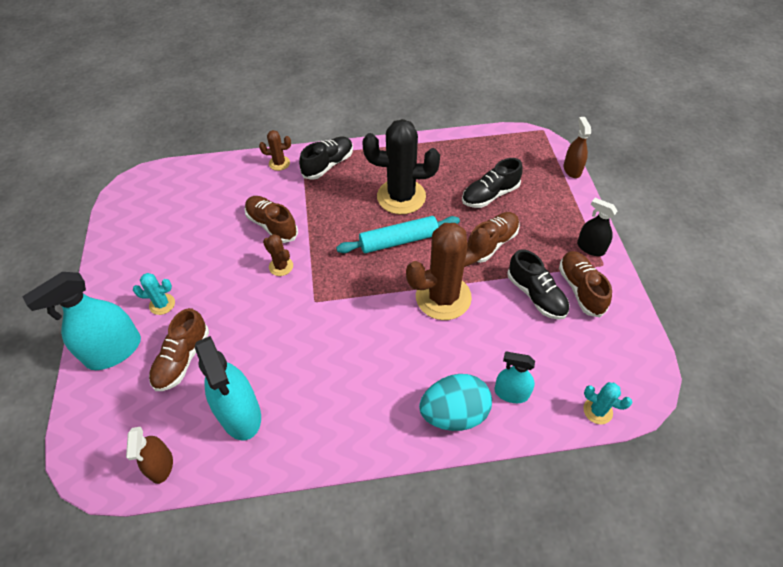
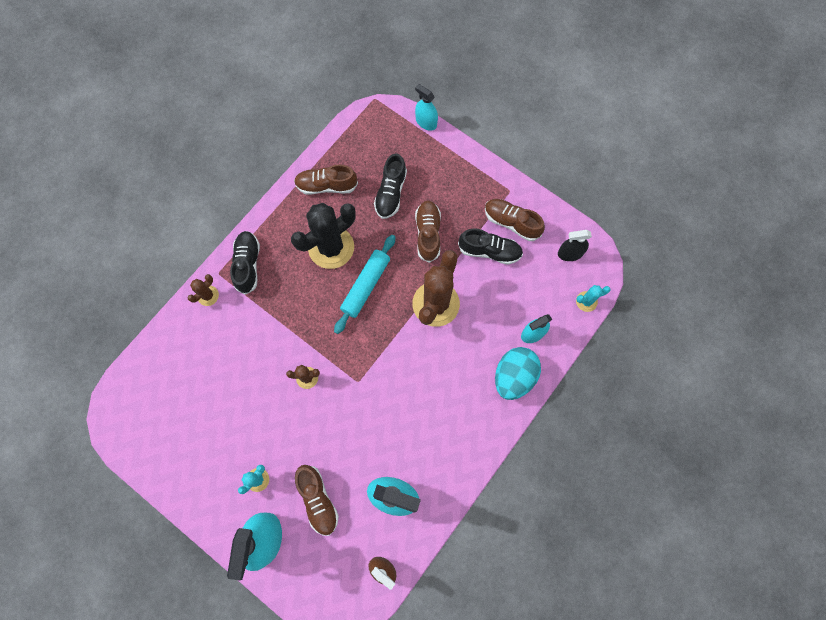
camera: 45 degrees left, 20 degrees up
(272, 225) = (264, 352): brown shoe -> brown shoe (326, 186)
(572, 169) = (426, 122): brown spray bottle -> turquoise spray bottle
(590, 248) = (492, 183): black spray bottle -> black spray bottle (570, 253)

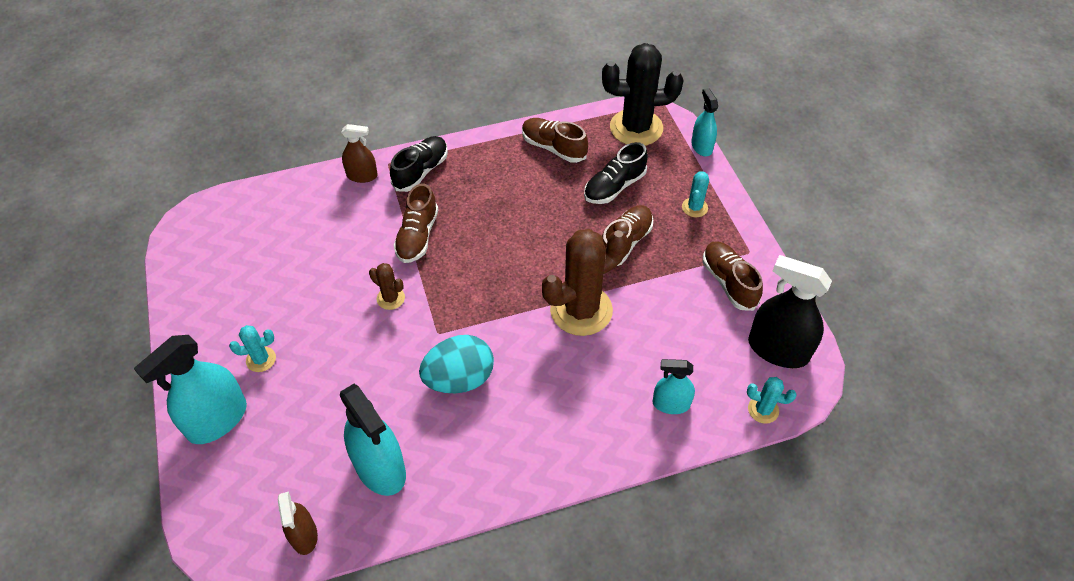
camera: 35 degrees right, 20 degrees down
(208, 295) = (362, 176): brown cactus -> brown spray bottle
(318, 500) = (300, 418): brown shoe -> brown shoe (417, 236)
(331, 247) = (513, 200): black cactus -> black cactus (636, 128)
(365, 286) = (520, 252): turquoise rolling pin -> none
(454, 177) = (694, 207): none -> turquoise cactus
(489, 251) = (682, 295): black shoe -> none
(514, 376) = (614, 434): turquoise egg -> turquoise egg (459, 379)
(570, 253) = (778, 350): black spray bottle -> black spray bottle, size x1.73

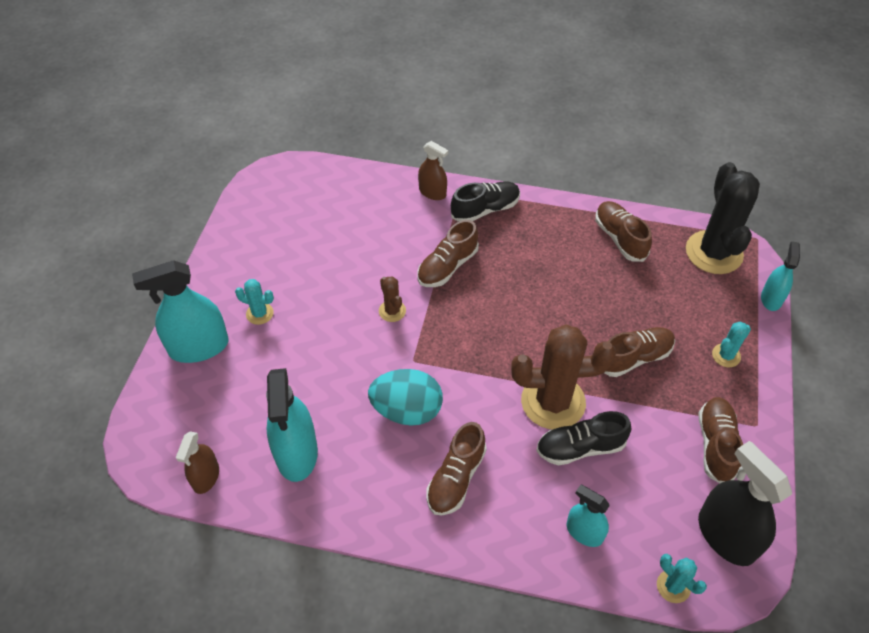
camera: 30 degrees right, 0 degrees up
(539, 415) = (456, 478): none -> brown shoe
(614, 187) = (656, 300): black shoe -> black shoe (580, 447)
(636, 128) = (714, 252): black cactus -> black cactus turned 60 degrees clockwise

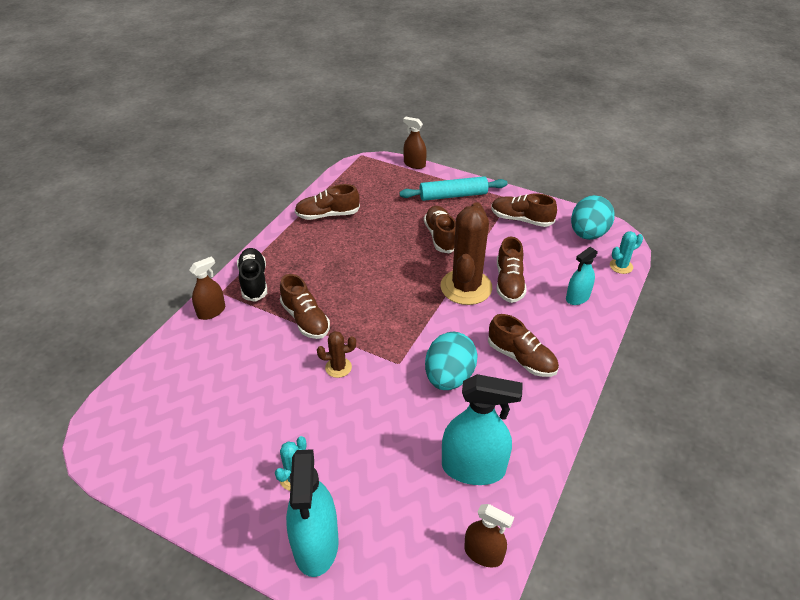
camera: 75 degrees left, 10 degrees down
(580, 447) = (509, 283): black shoe -> brown shoe
(714, 252) = (364, 176): black cactus -> none
(726, 355) = (453, 195): turquoise cactus -> turquoise rolling pin
(726, 536) = (588, 234): black spray bottle -> turquoise egg
(771, 299) = (414, 164): turquoise spray bottle -> brown spray bottle

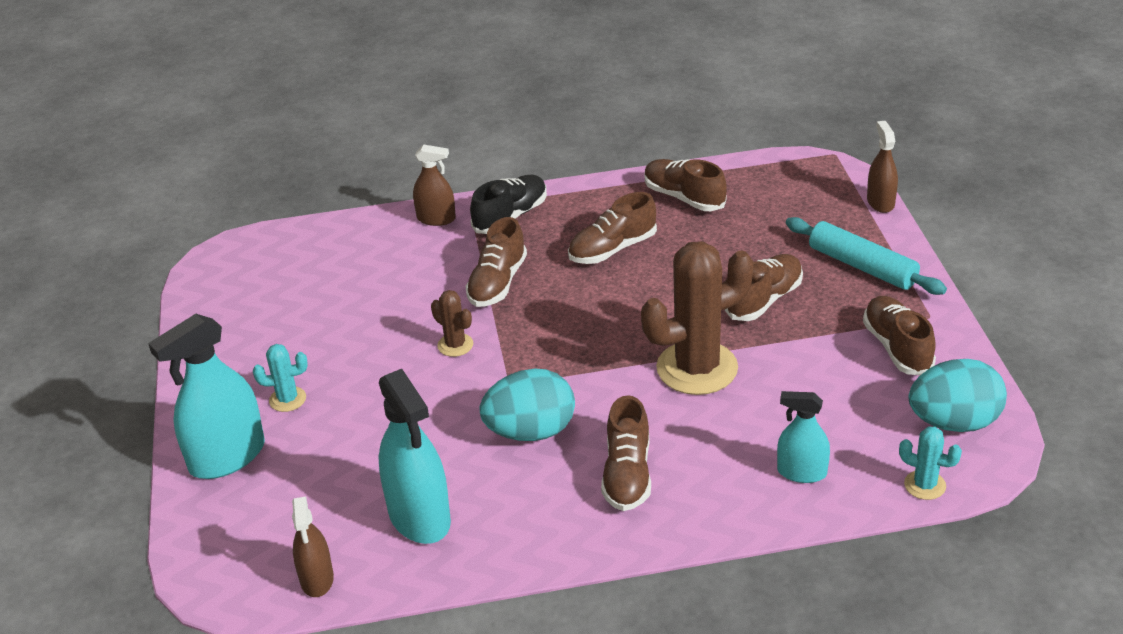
camera: 55 degrees right, 5 degrees down
(509, 283) = (752, 399): brown shoe -> brown shoe (612, 249)

